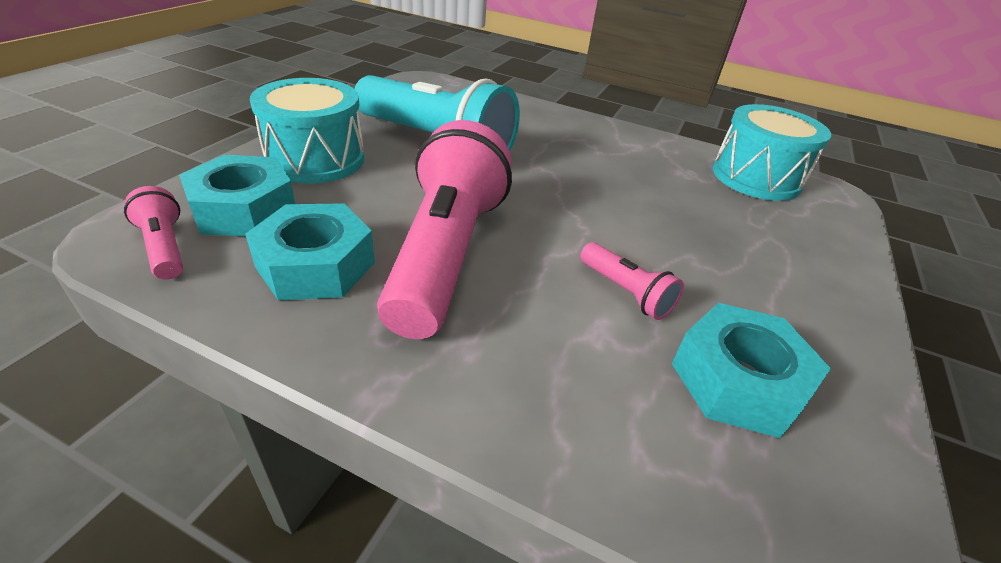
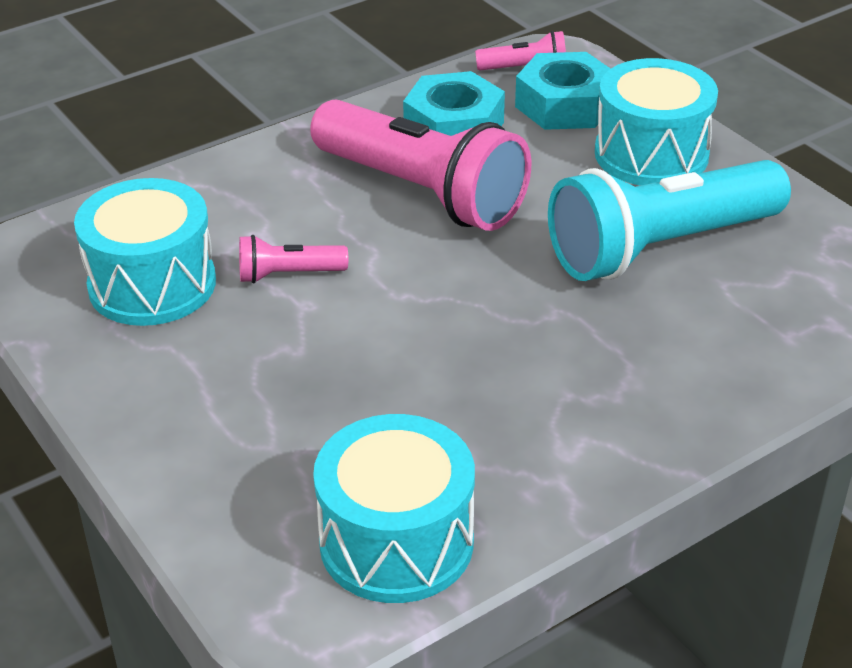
camera: 125 degrees right, 0 degrees up
(738, 381) = (152, 284): turquoise nut -> turquoise drum

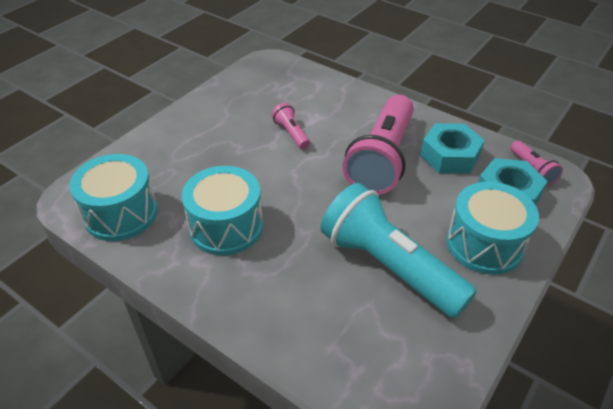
camera: 70 degrees right, 5 degrees up
(152, 284) = (265, 98): turquoise drum -> turquoise drum (226, 227)

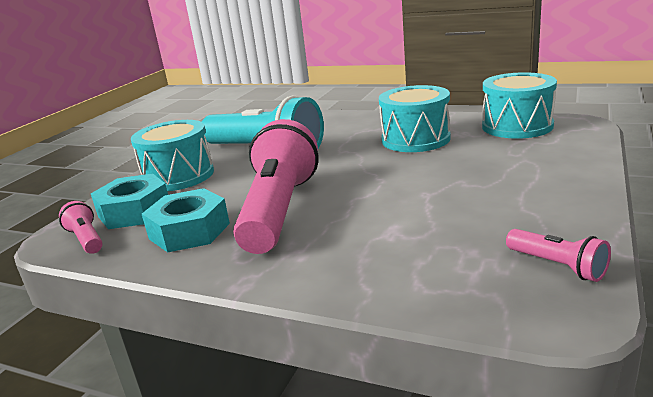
camera: 170 degrees right, 20 degrees down
(291, 133) = (410, 208): pink flashlight -> pink flashlight (557, 266)

